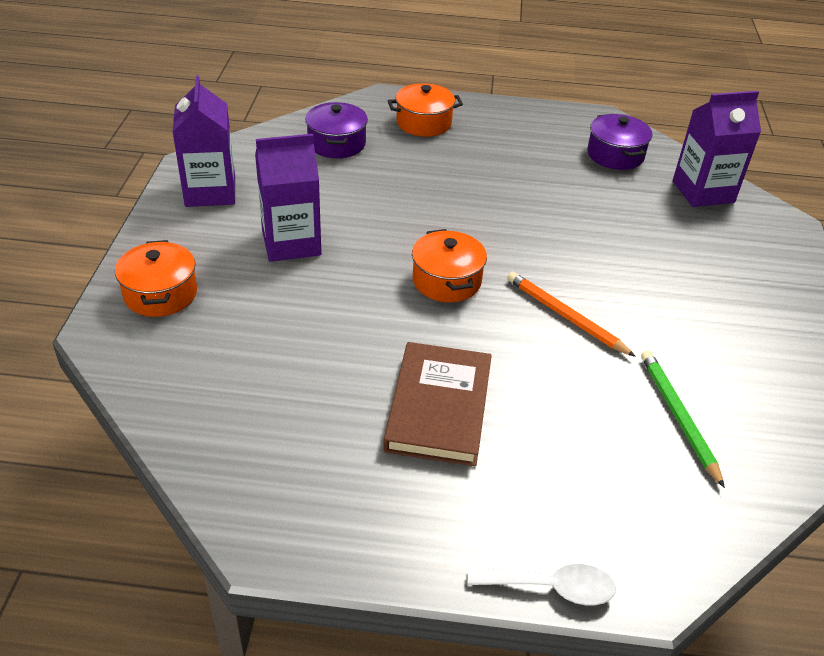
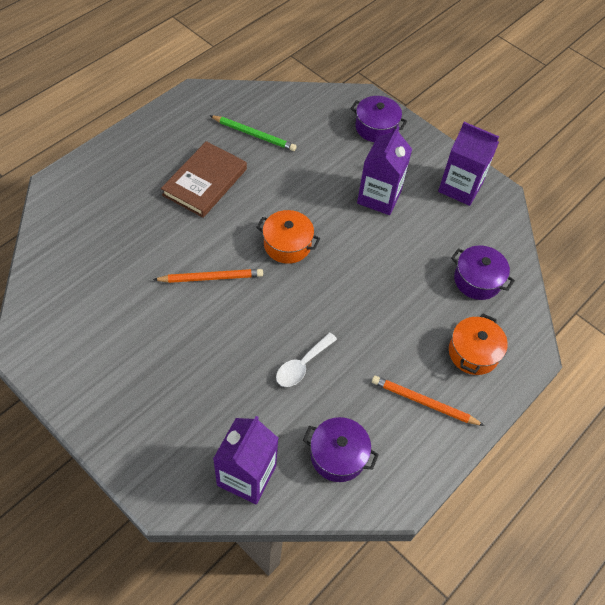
camera: 125 degrees right, 15 degrees up
(160, 294) = (376, 127): orange pot -> purple pot
(438, 407) = (205, 182): brown book -> brown book turned 75 degrees clockwise
(507, 131) = (424, 402): none -> orange pencil
(551, 587) = (88, 157): white spoon -> white spoon (302, 365)
(678, 417) = (105, 268): green pencil -> green pencil (254, 135)

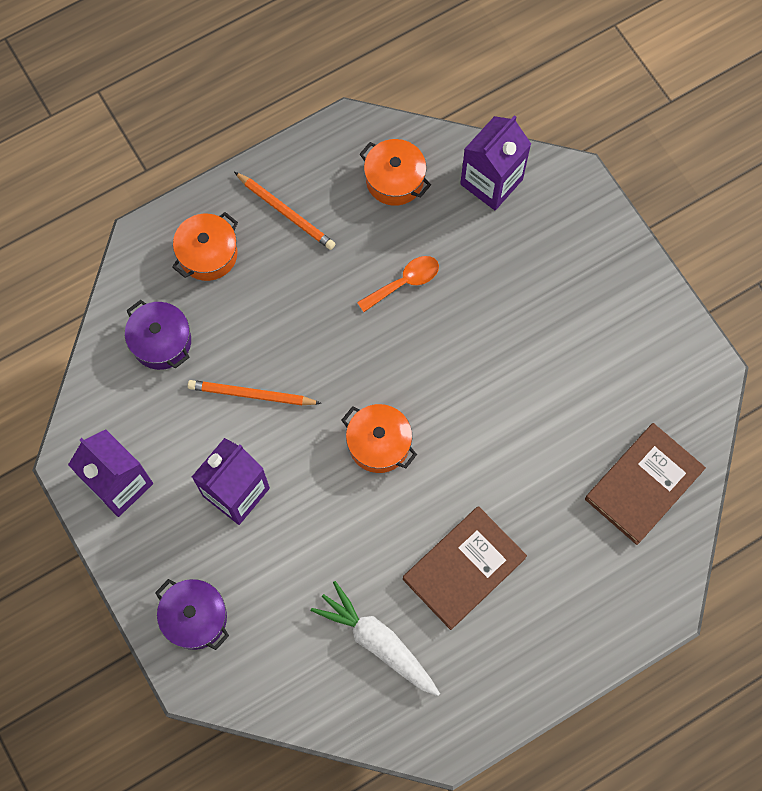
camera: 160 degrees left, 15 degrees up
(77, 256) = (643, 485): none -> brown book
(211, 278) = (484, 416): orange pencil -> orange pencil (252, 394)
(254, 135) = (377, 642): green pencil -> white carrot
(302, 365) = (404, 282): white spoon -> orange spoon
(338, 455) = (394, 180): purple pot -> orange pot

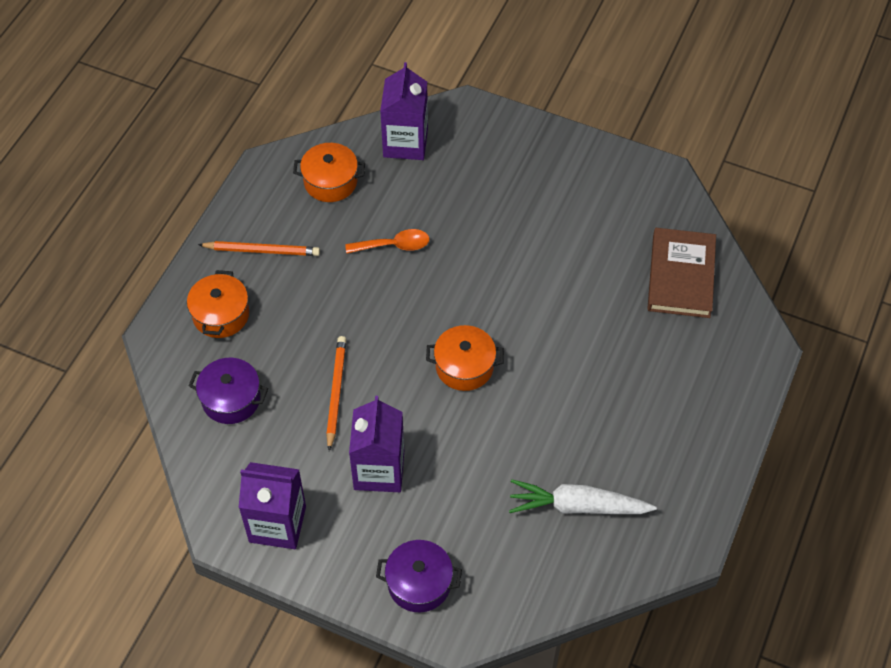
camera: 35 degrees left, 15 degrees down
(252, 394) = (336, 392): orange pencil -> orange pencil turned 120 degrees clockwise
(404, 282) = (394, 245): orange spoon -> orange spoon turned 60 degrees clockwise
(463, 568) = (599, 412): brown book -> none

